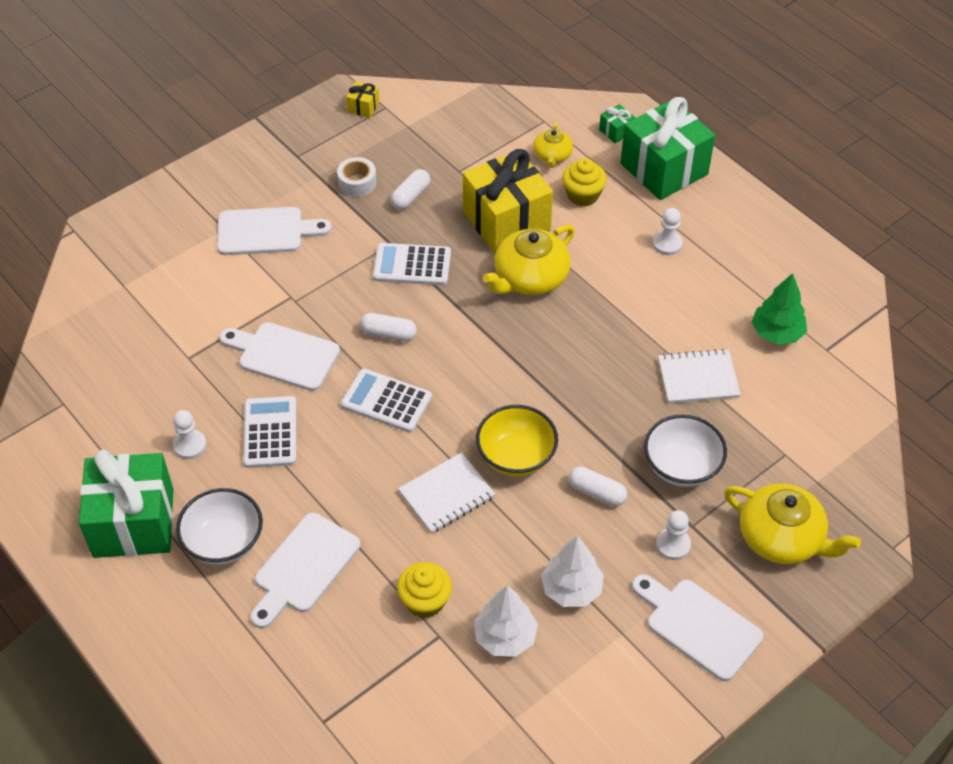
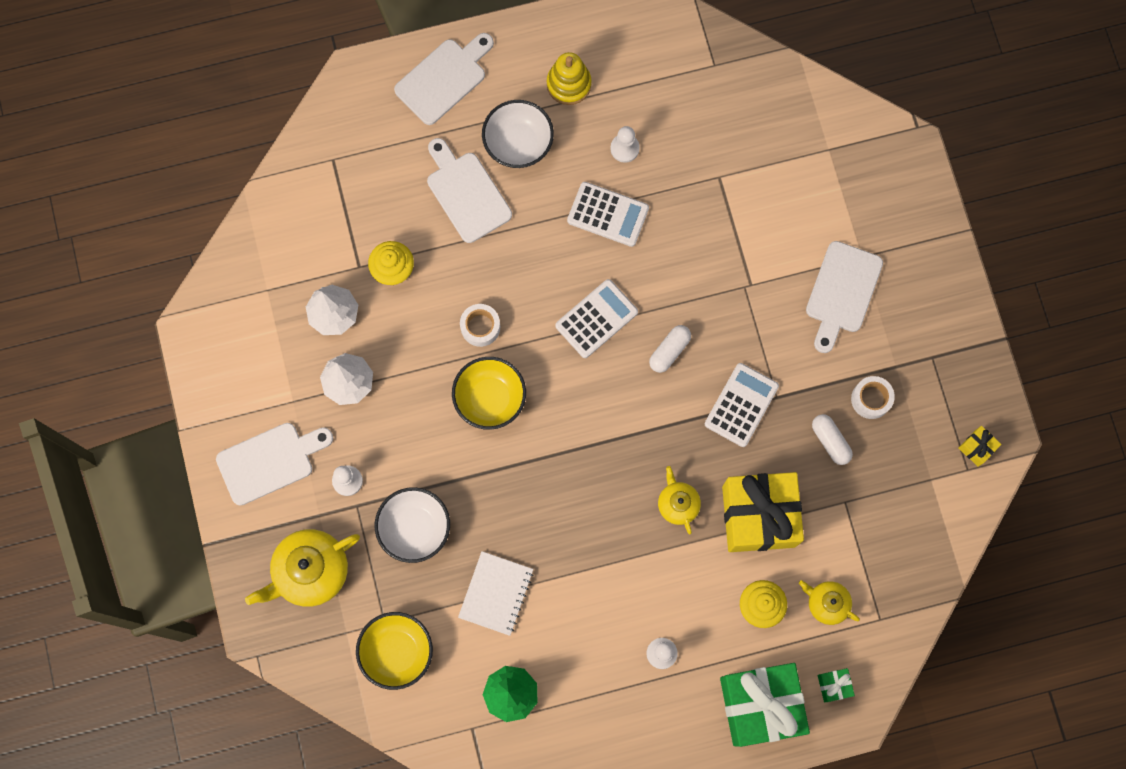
camera: 115 degrees right, 25 degrees up
(133, 522) = (569, 84): green gift -> yellow stacking toy
(284, 355) = (685, 255): white cutting board -> white cutting board (444, 78)
(446, 494) = (480, 327): white notebook -> white tape
(530, 278) = (678, 503): yellow teapot -> yellow teapot, size x0.56
(596, 492) = (424, 446): white capsule -> none
(804, 433) = (397, 652): none -> yellow bowl

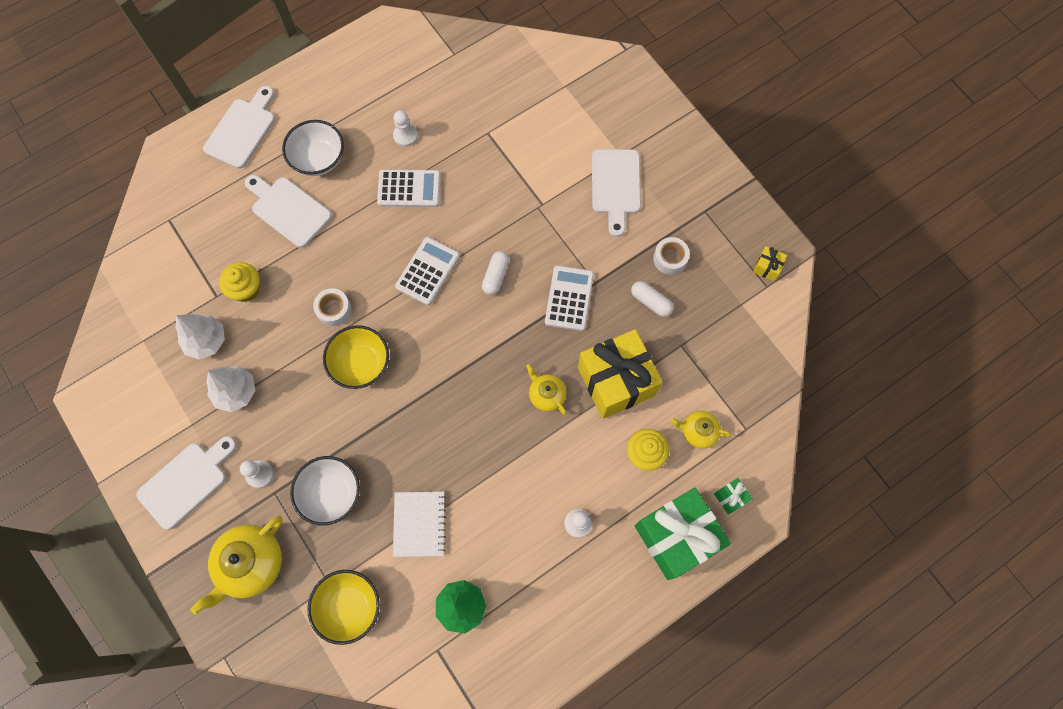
camera: 20 degrees left, 5 degrees down
(569, 84) = (344, 103): yellow stacking toy -> none

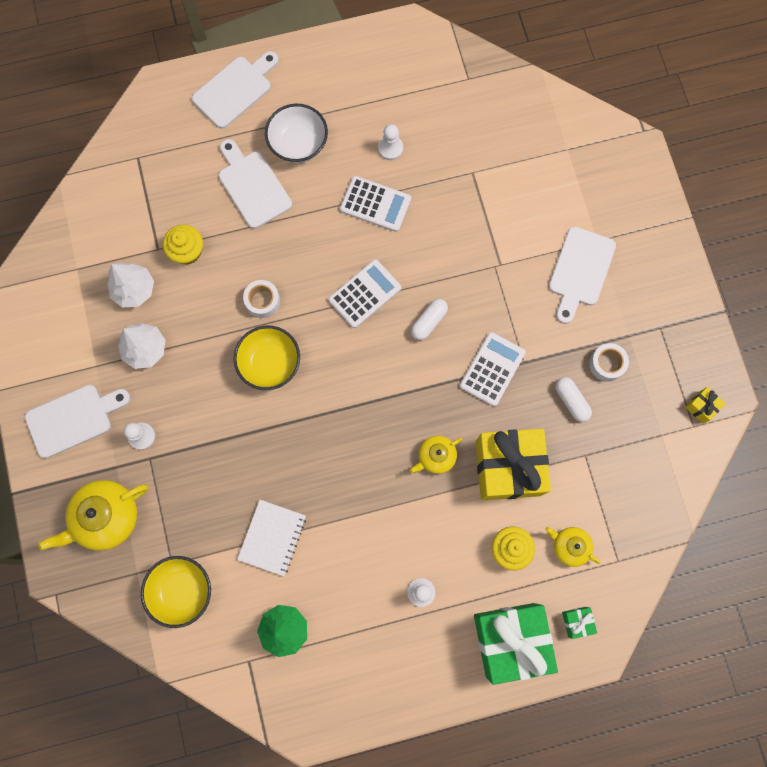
camera: 20 degrees right, 5 degrees up
(331, 494) = (201, 479): white bowl -> none
(546, 394) = (436, 456): yellow teapot -> yellow teapot turned 105 degrees counterclockwise

